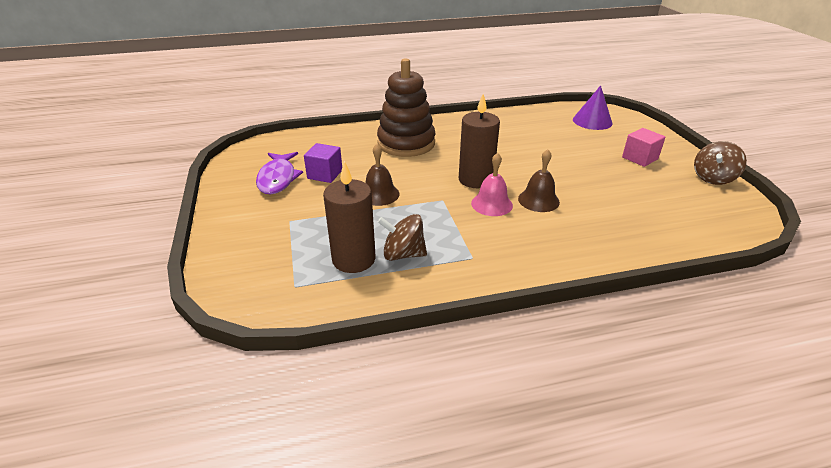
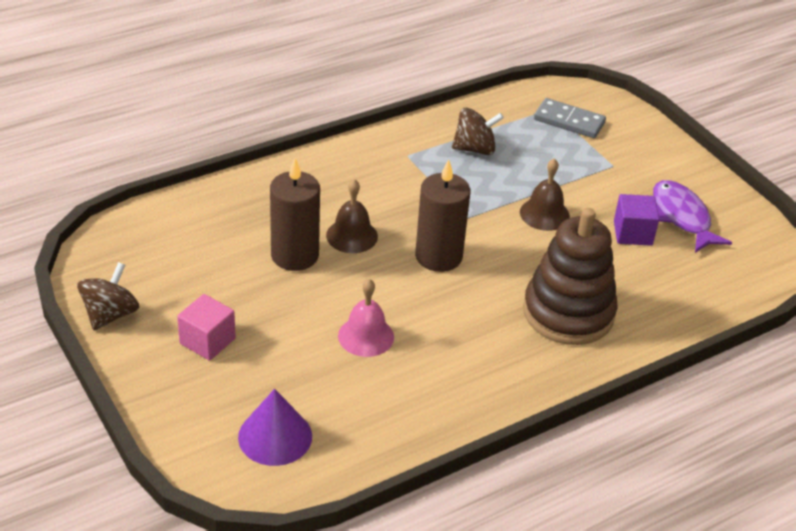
camera: 160 degrees right, 5 degrees up
(287, 269) = (569, 121): none -> grey domino
(353, 259) = (517, 137): brown candle -> brown candle (295, 255)
(491, 204) = (406, 221): pink bell -> pink bell (366, 336)

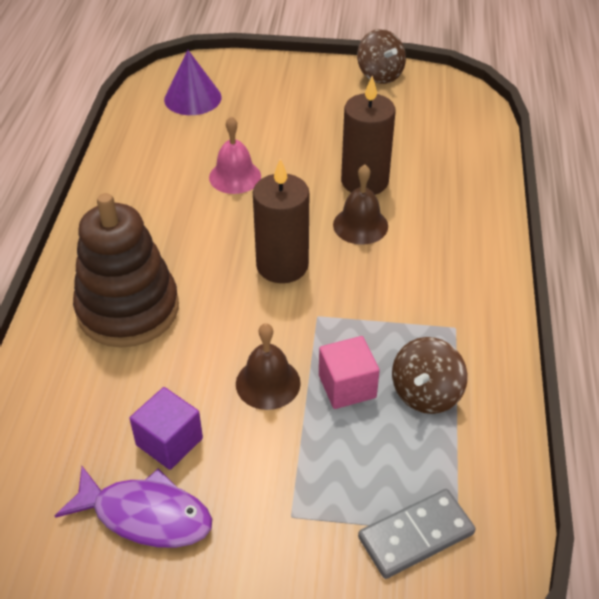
camera: 130 degrees right, 5 degrees up
(207, 341) = (310, 104): pink cube -> pink cube (347, 386)

